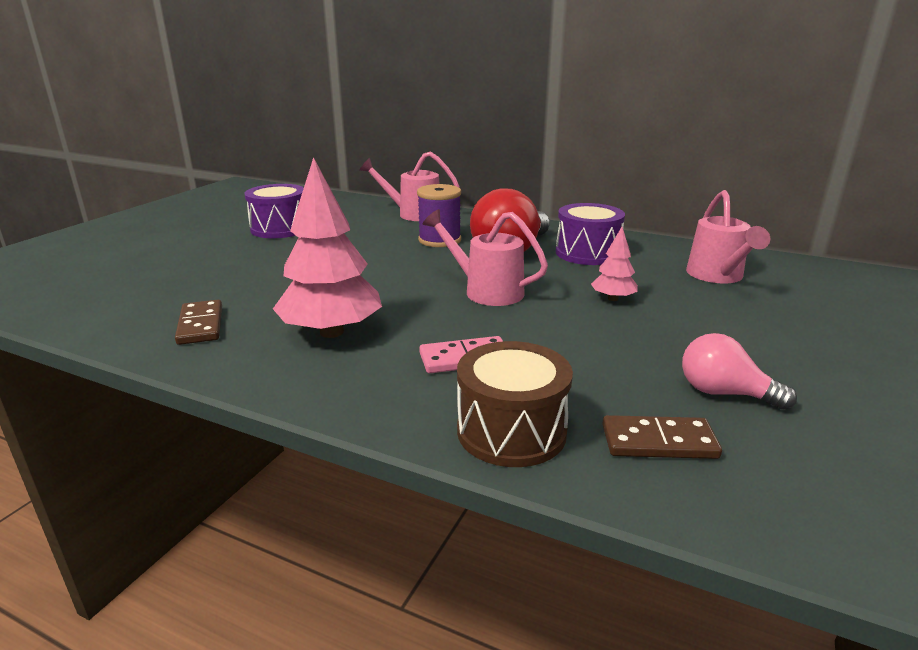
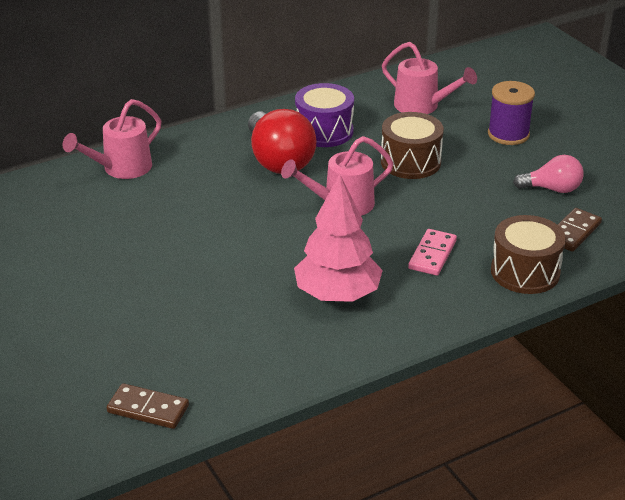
camera: 55 degrees left, 10 degrees up
(201, 325) = (258, 353): brown domino -> brown domino (148, 409)
(280, 228) = (60, 256): purple drum -> none
(439, 240) = (211, 182): purple spool -> purple spool (508, 134)
(613, 299) = (410, 162): pink tree -> brown drum
(724, 393) = (552, 189): pink light bulb -> pink light bulb turned 150 degrees counterclockwise

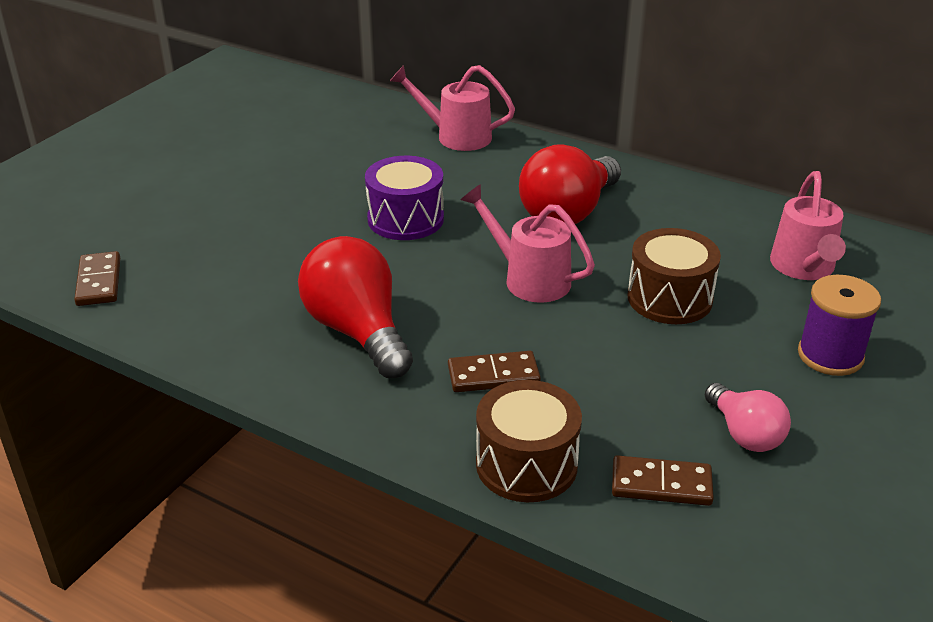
camera: 60 degrees right, 0 degrees up
(324, 131) = (660, 220): purple drum -> purple drum (405, 219)
(337, 295) = (358, 331): pink tree -> red light bulb
(432, 255) = (493, 375): pink domino -> brown domino

